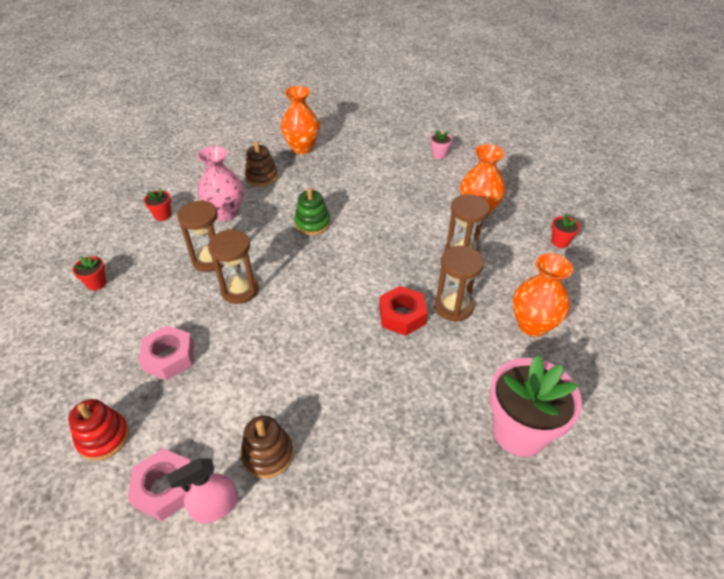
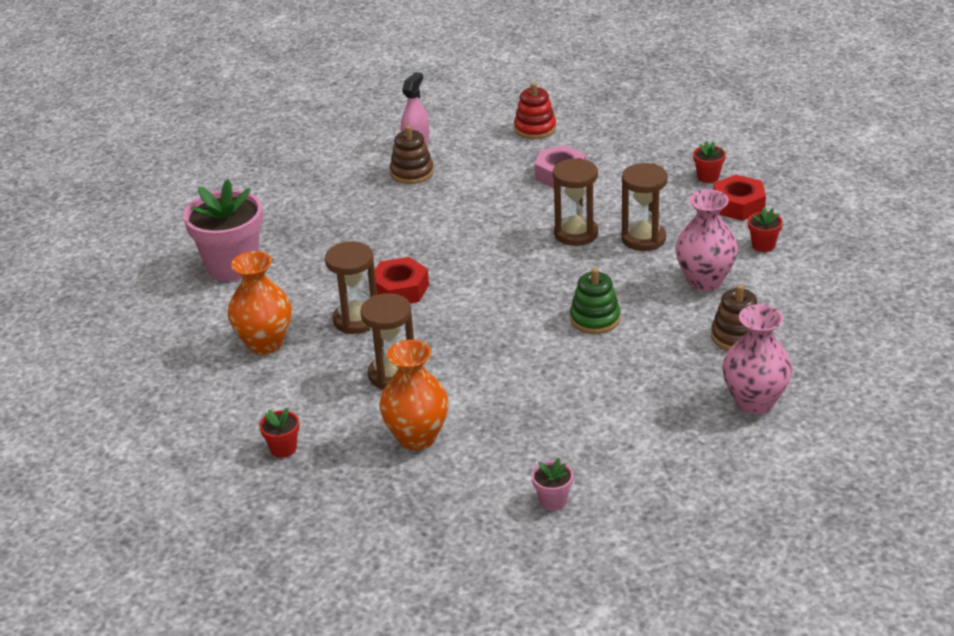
camera: 145 degrees right, 10 degrees down
(123, 249) = (738, 205): none -> red nut
(165, 488) = (458, 134): pink nut -> none
(302, 148) = (754, 402): orange vase -> pink vase

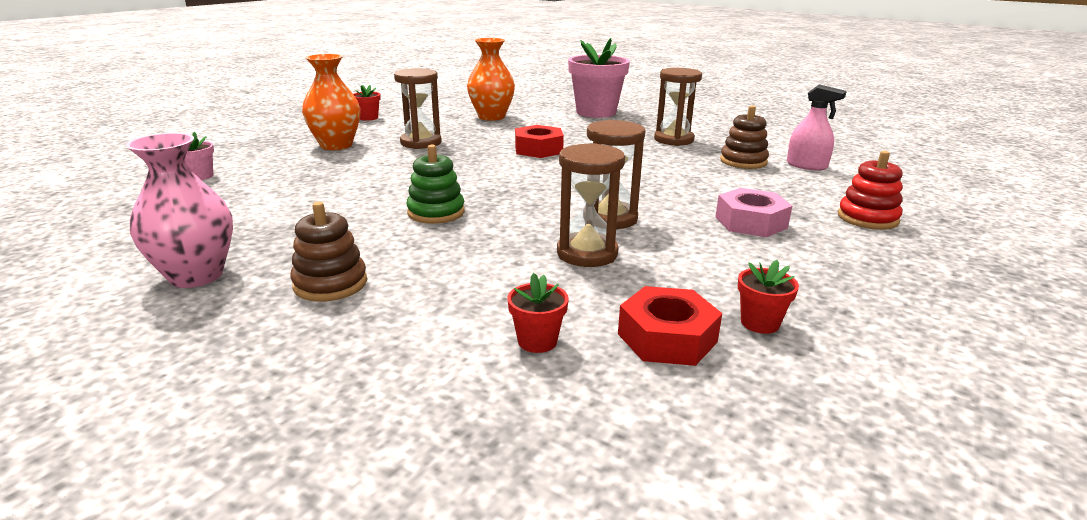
camera: 95 degrees right, 10 degrees down
(356, 320) = (503, 137): brown hourglass -> brown hourglass (673, 140)
(705, 281) = (468, 280): pink vase -> none

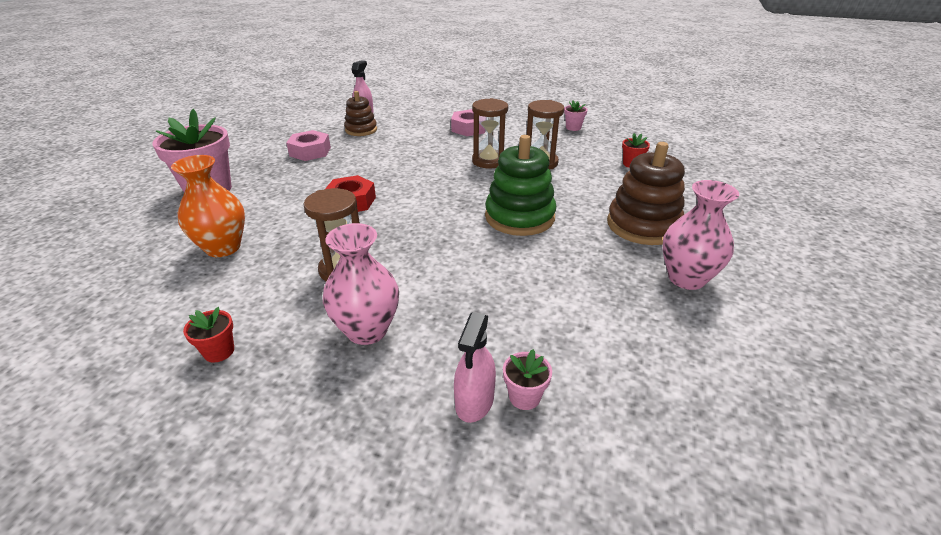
camera: 105 degrees left, 10 degrees up
(223, 164) = (474, 401): none -> pink spray bottle
(330, 284) = (643, 225): brown stacking toy -> brown stacking toy, size x1.63
(336, 145) = (367, 330): orange vase -> pink vase
(436, 212) = (519, 217): green stacking toy -> green stacking toy, size x1.63
(667, 338) = (601, 142): red nut -> none
(673, 140) = (310, 151): brown hourglass -> pink nut
(759, 323) = (573, 128): red flower pot -> pink flower pot
(867, 218) = (446, 106): red stacking toy -> none

